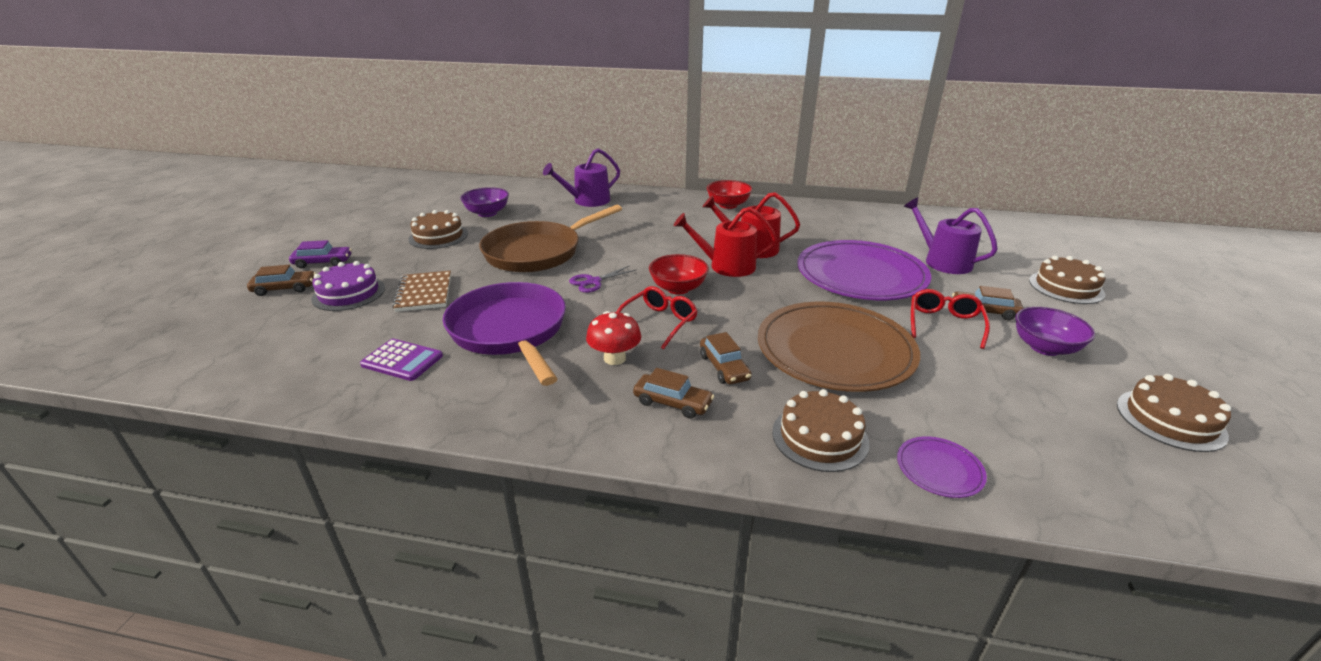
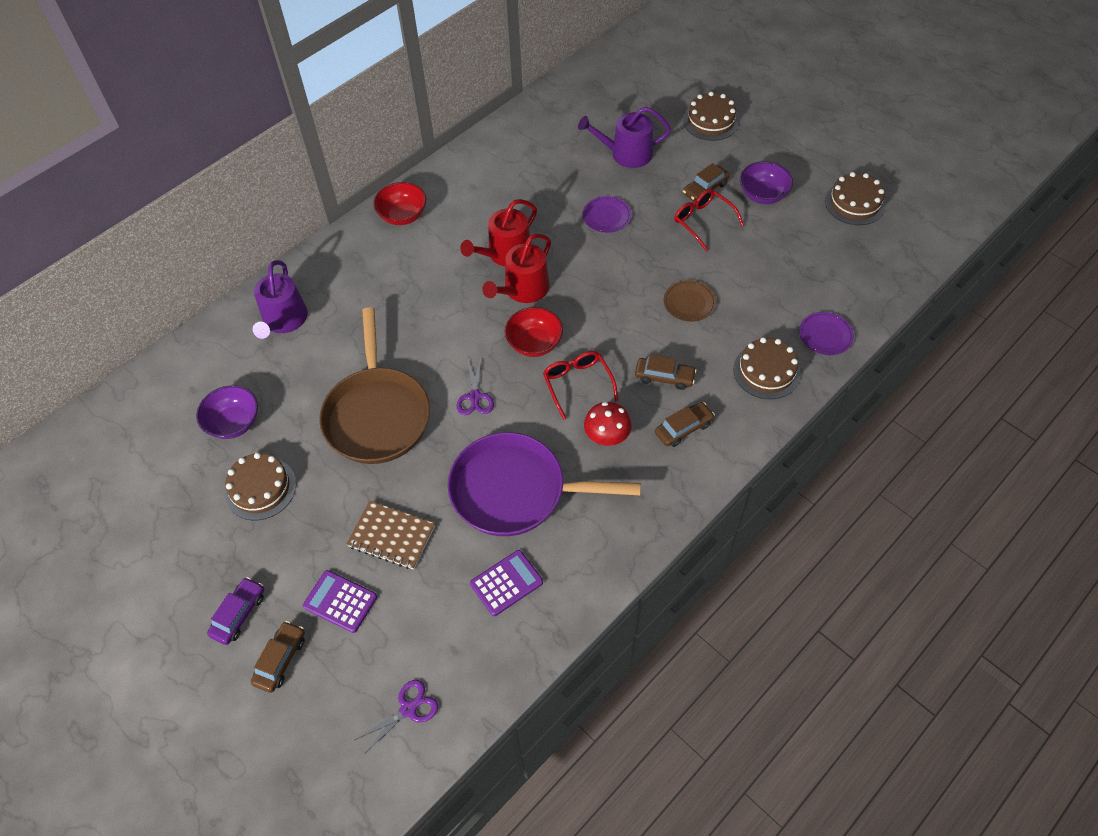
camera: 55 degrees left, 25 degrees up
(243, 356) = (408, 709): none -> purple scissors
(349, 293) = (340, 601): purple cake -> purple calculator
(835, 350) = (689, 302): brown plate -> brown plate, size x0.41
(861, 275) = (606, 216): purple plate -> purple plate, size x0.41

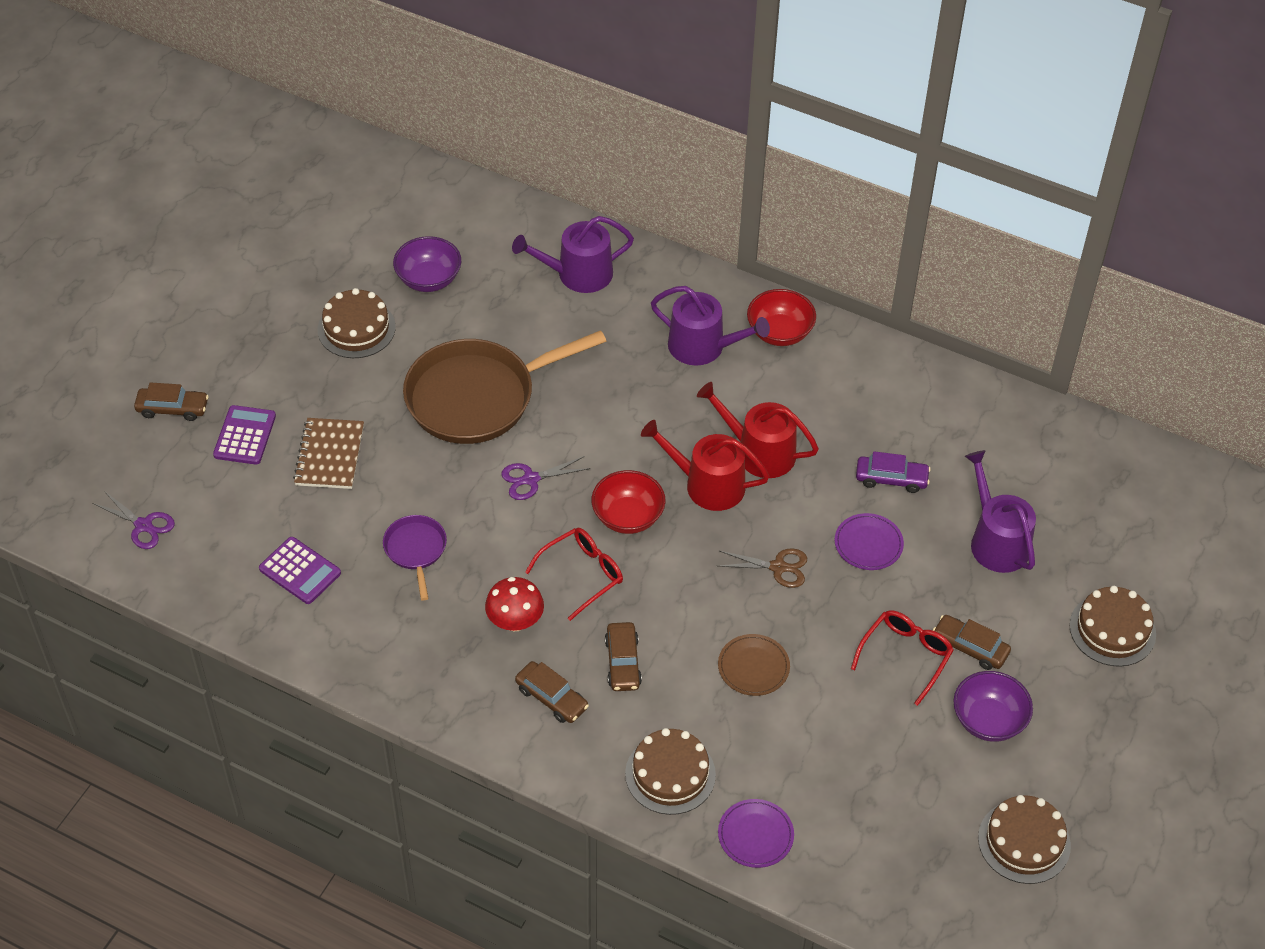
camera: 70 degrees right, 5 degrees down
(239, 614) = (212, 360): purple car -> purple car (891, 479)
(395, 261) = (703, 347): none -> purple watering can
(516, 491) = (416, 550): purple pan -> purple pan, size x0.47
(610, 268) = (778, 567): none -> brown scissors

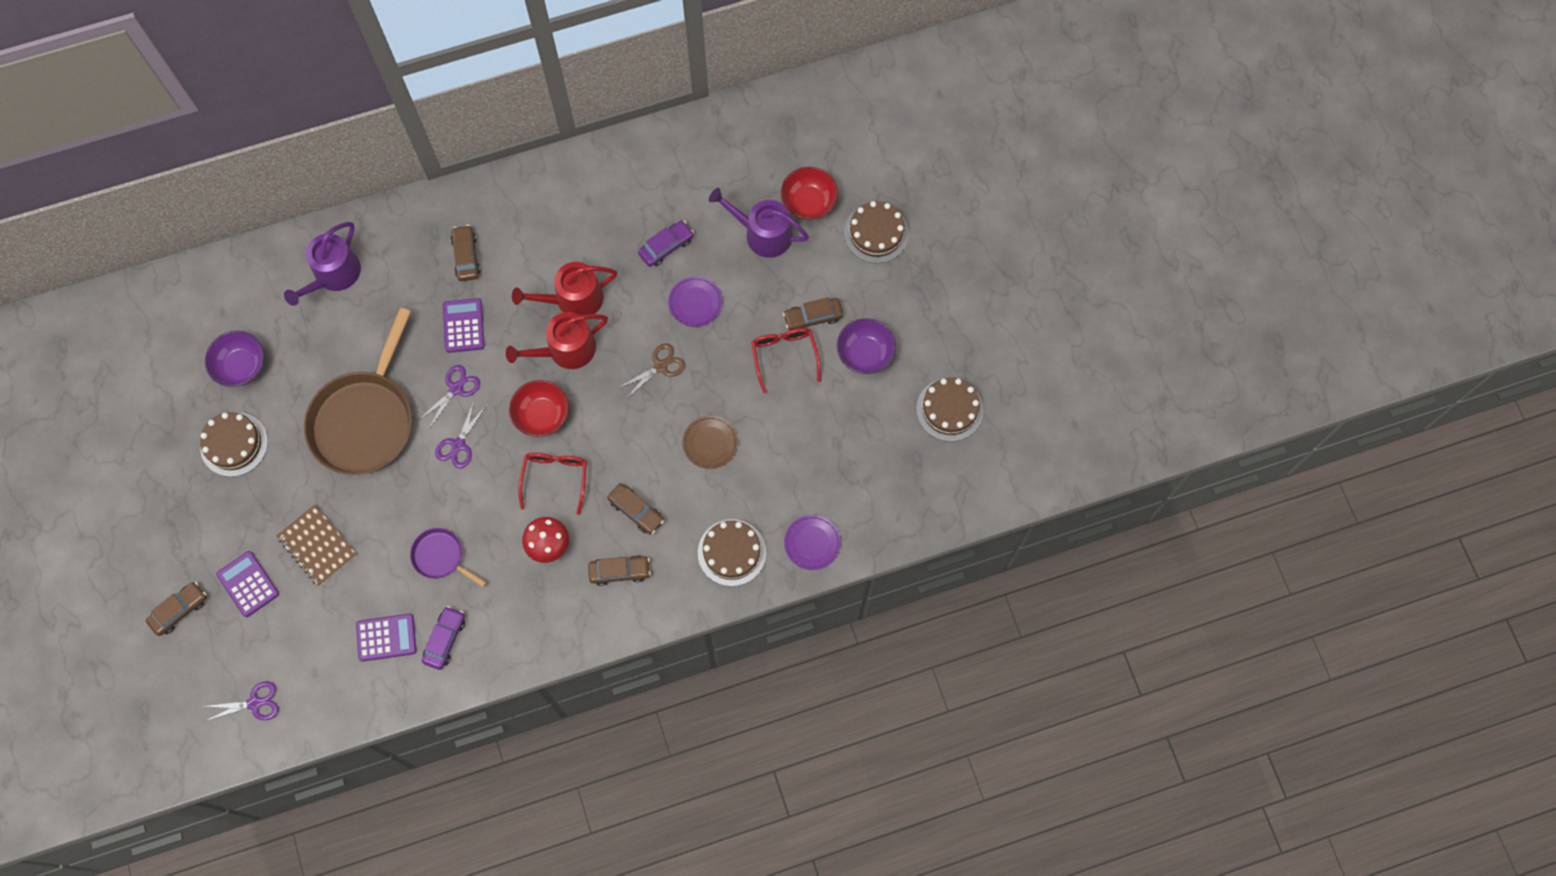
camera: 45 degrees left, 20 degrees up
(343, 616) = (445, 639): none -> purple car
(579, 436) = (456, 388): none -> purple scissors
(640, 395) = (463, 326): none -> purple calculator
(703, 347) = (466, 256): purple watering can -> brown car
(779, 332) = (502, 204): red bowl -> red bowl (808, 202)

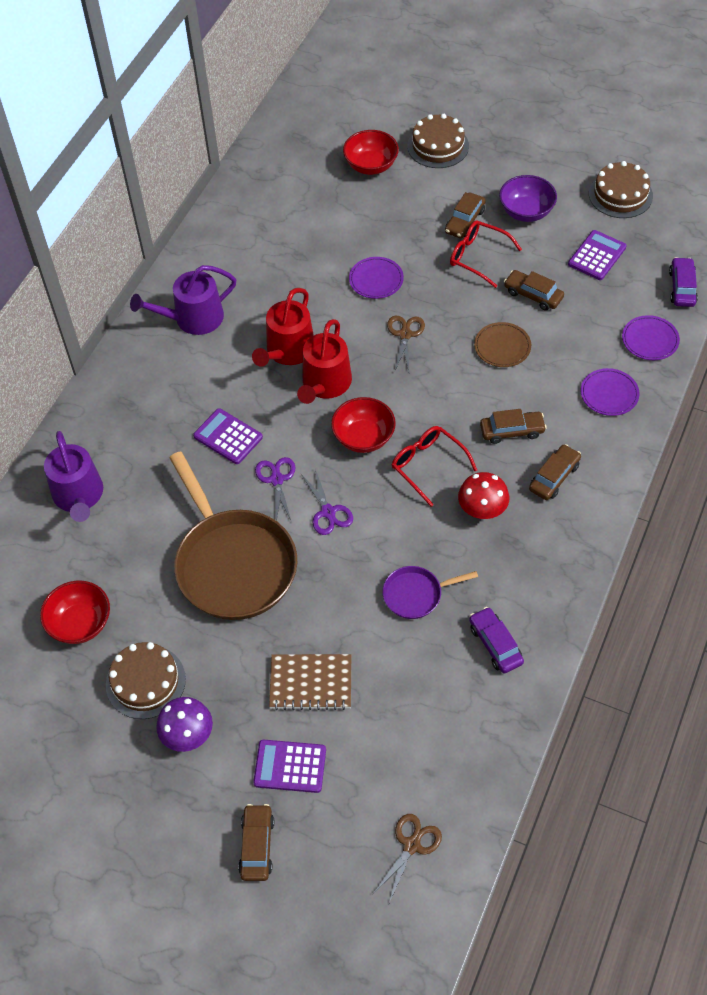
camera: 45 degrees left, 15 degrees down
(219, 503) = (188, 735): none -> purple mushroom
(241, 366) = (80, 623): purple bowl -> red bowl
(255, 703) = (412, 845): purple scissors -> brown scissors
(386, 637) = (450, 689): purple calculator -> purple calculator (597, 256)
(466, 256) = (171, 394): brown car -> brown car (533, 295)
(666, 246) = (310, 266): purple car -> purple car (682, 287)
(731, 552) = (609, 394): brown cake -> purple plate
(762, 233) = (365, 206): purple watering can -> purple watering can (192, 318)

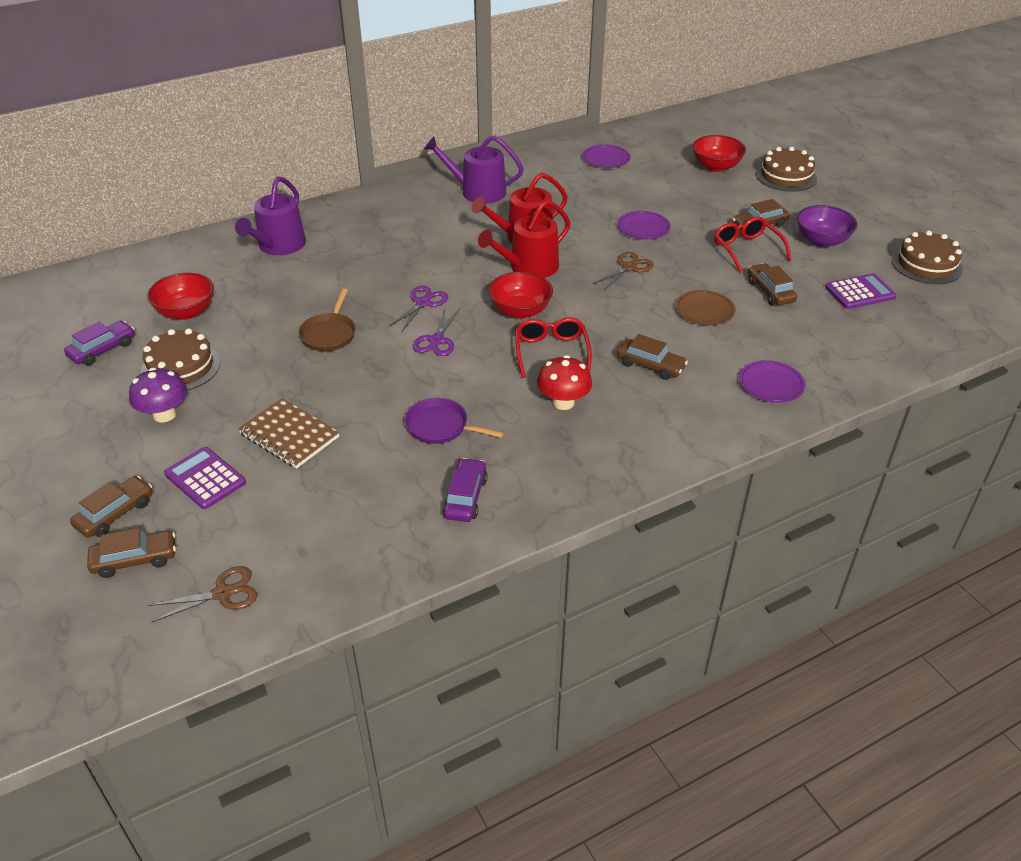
camera: 35 degrees right, 15 degrees down
(228, 437) = (419, 263): purple calculator -> none
(233, 563) = (329, 334): brown pan -> brown pan, size x0.47
(554, 477) = (654, 413): brown car -> brown car (135, 560)
(650, 340) = (853, 367): purple plate -> purple plate (606, 159)
(682, 287) = (925, 347): purple car -> purple car (102, 349)

